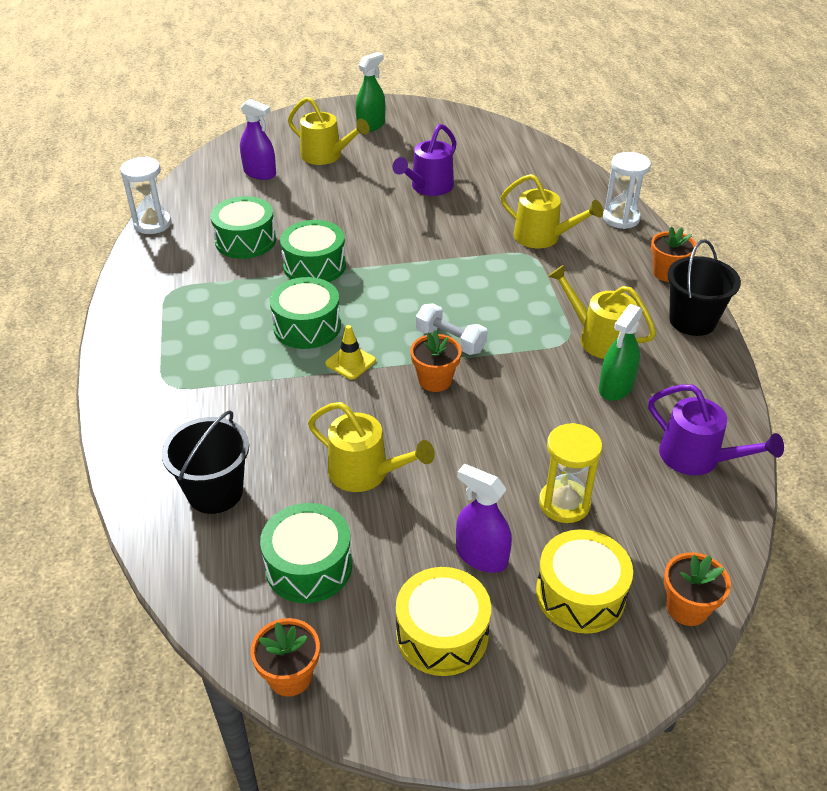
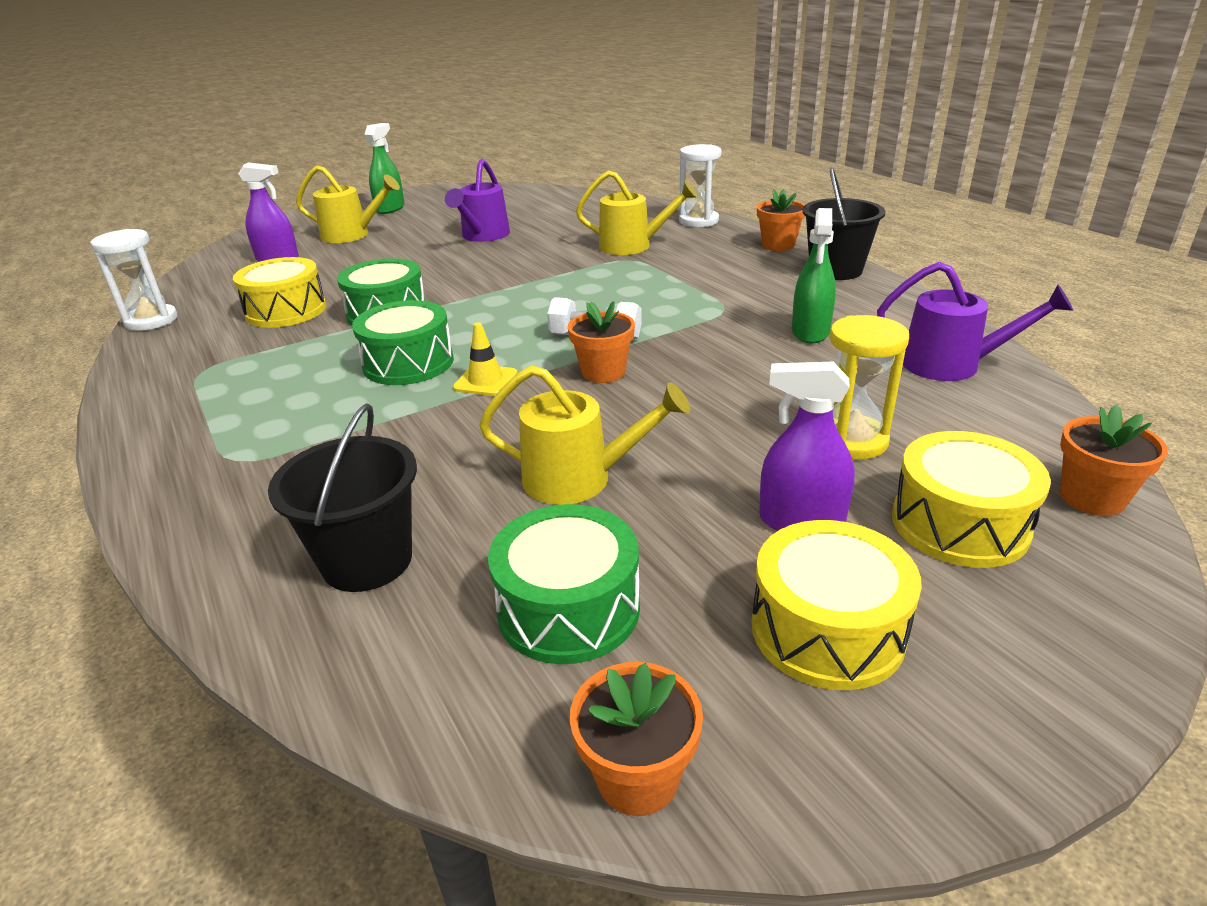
camera: 20 degrees left, 10 degrees down
(245, 240) = (286, 311): green drum -> yellow drum
(598, 338) = (756, 301): yellow watering can -> none

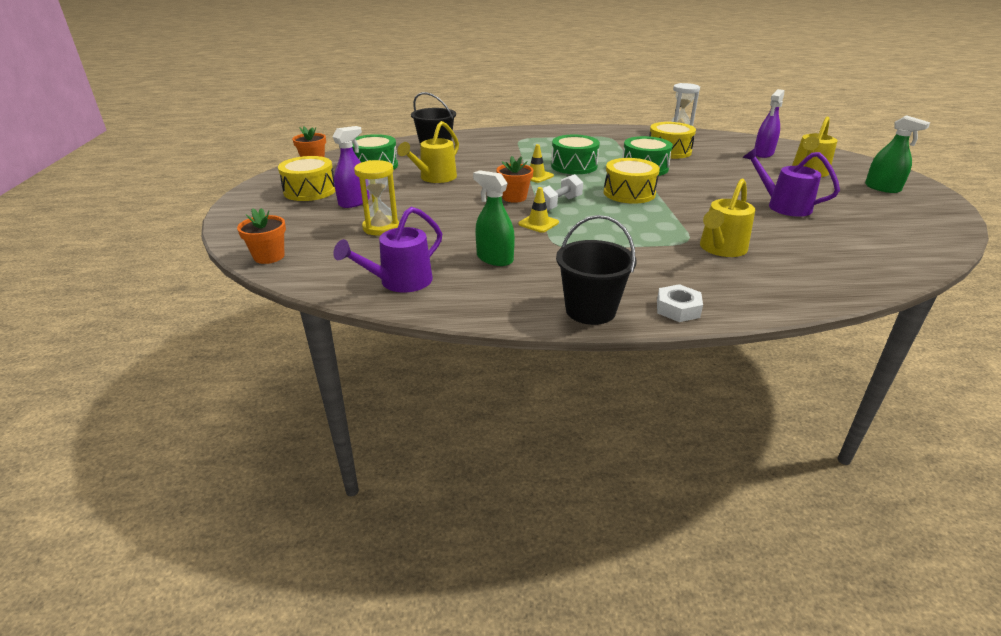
camera: 115 degrees right, 0 degrees up
(678, 333) = (538, 223): none -> yellow traffic cone
(698, 221) = (783, 295): white hourglass -> none
(778, 245) = (678, 309): orange flower pot -> white nut
(959, 524) = (306, 225): yellow drum -> yellow drum (629, 193)

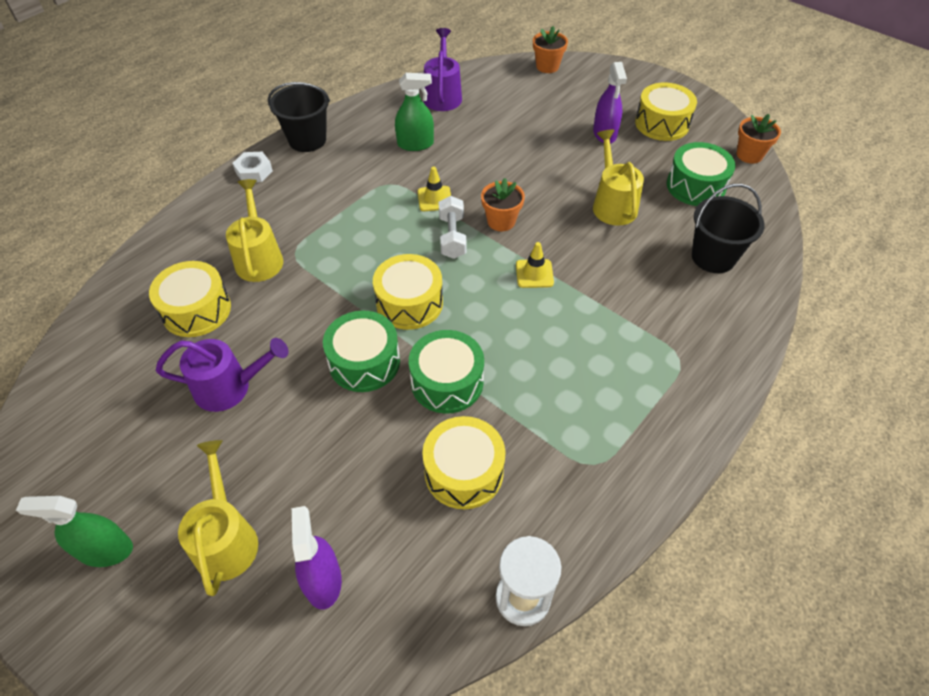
camera: 135 degrees right, 20 degrees up
(381, 228) = (534, 123): yellow hourglass -> none
(574, 166) = (527, 326): green drum -> green drum (364, 362)
(794, 242) = (196, 310): none -> yellow drum

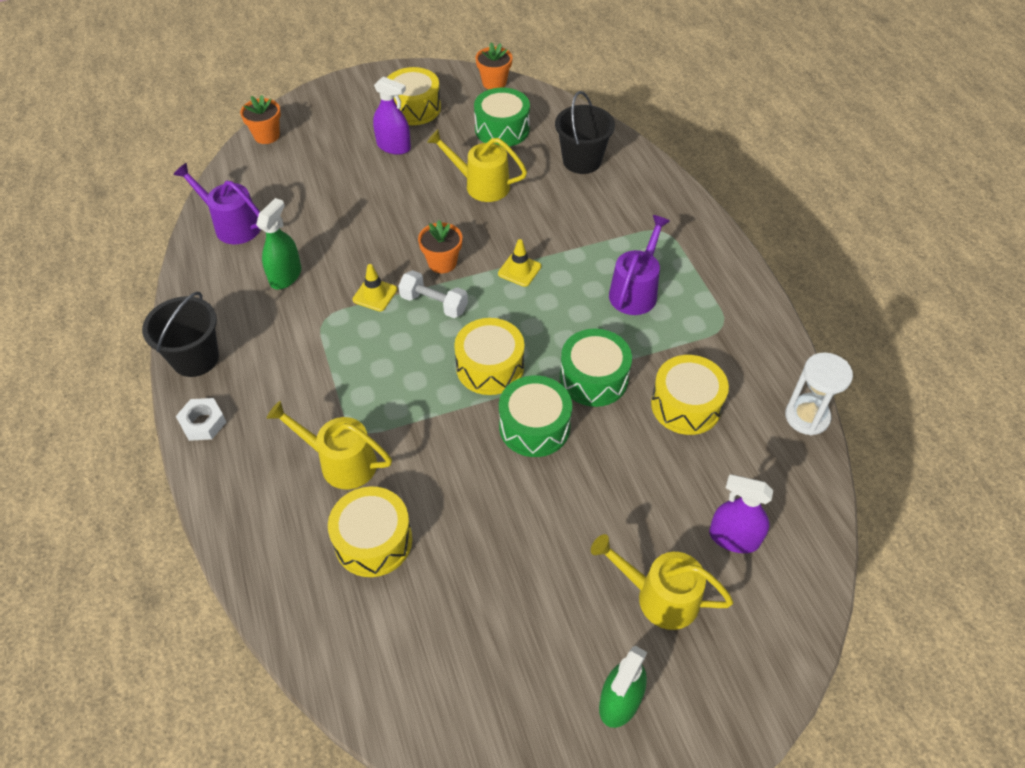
camera: 60 degrees left, 0 degrees up
(230, 387) = (495, 541): purple watering can -> purple watering can (635, 291)

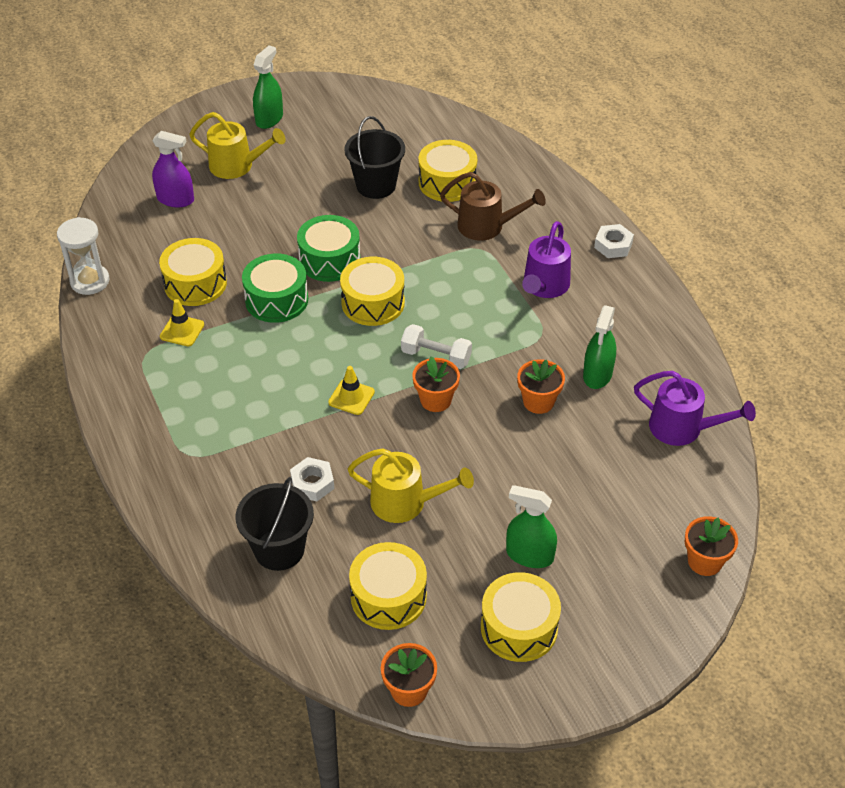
camera: 175 degrees right, 5 degrees down
(195, 358) = (647, 293): black bucket -> black bucket (376, 185)
(340, 462) = (487, 226): yellow watering can -> brown watering can
(349, 255) = (538, 402): none -> orange flower pot
(375, 295) = (498, 361): yellow traffic cone -> yellow traffic cone (182, 331)
(394, 146) = (529, 555): purple spray bottle -> green spray bottle
(502, 129) = (388, 596): green drum -> yellow drum
(556, 203) = (312, 483): none -> white nut
(635, 291) = (228, 383): purple watering can -> purple watering can (544, 287)

